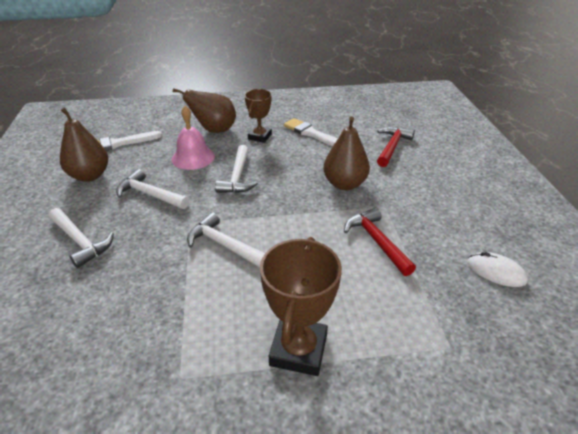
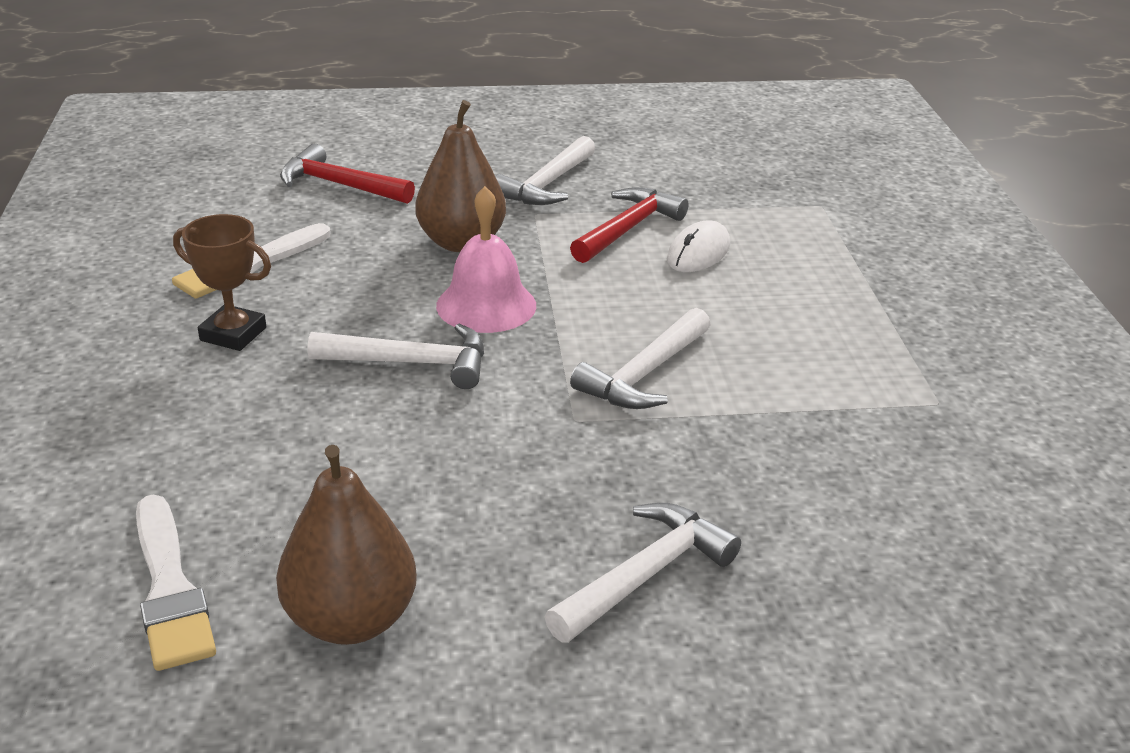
camera: 90 degrees left, 5 degrees down
(150, 194) = (464, 488): white hammer -> white hammer (547, 184)
(193, 157) = (304, 433): pink bell -> pink bell (486, 305)
(214, 130) = (165, 406): brown pear -> none
(298, 350) = (859, 306): brown trophy -> none
(377, 241) = (628, 229): red hammer -> red hammer turned 150 degrees clockwise
(496, 272) = (685, 156): white mouse -> white mouse (698, 253)

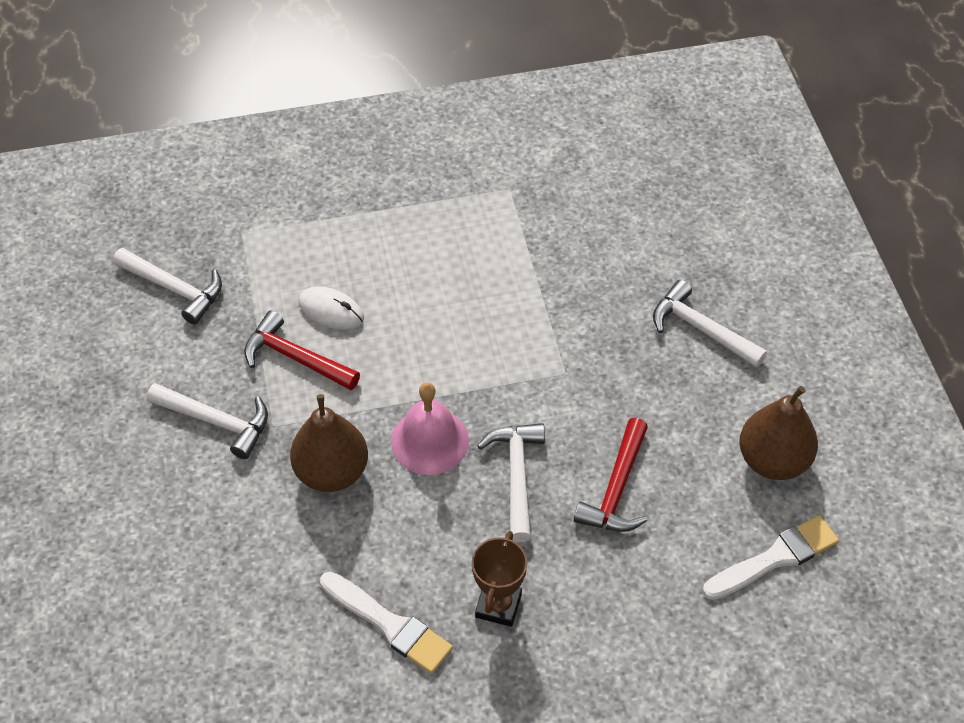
camera: 95 degrees left, 20 degrees up
(340, 185) = (228, 589): red hammer -> red hammer (616, 488)
(644, 374) = (505, 338): white hammer -> white hammer (174, 289)

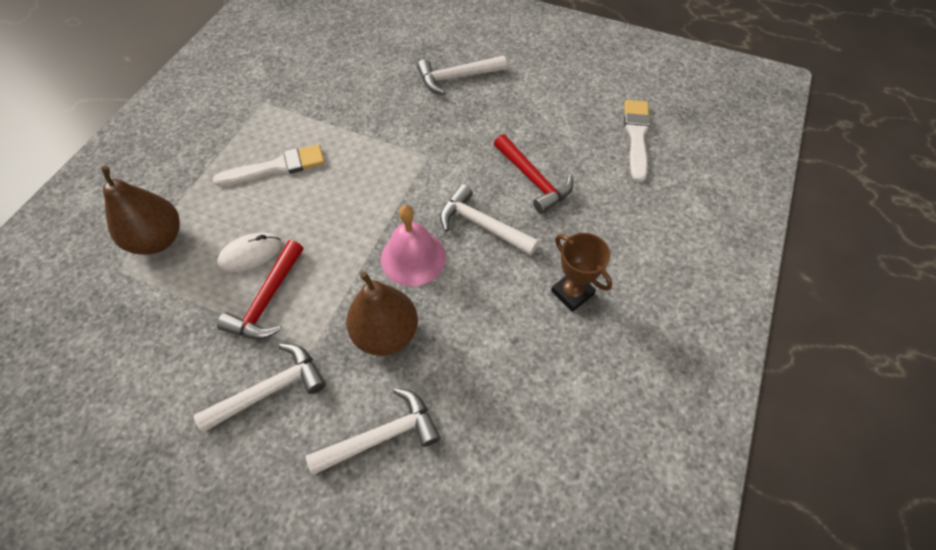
camera: 55 degrees left, 5 degrees up
(174, 289) = (117, 349): white hammer -> white hammer (381, 436)
(296, 358) = (267, 300): red hammer -> red hammer turned 45 degrees counterclockwise
(389, 624) = (541, 370): white brush -> white brush (276, 167)
(773, 460) = (571, 99): brown pear -> brown pear (158, 239)

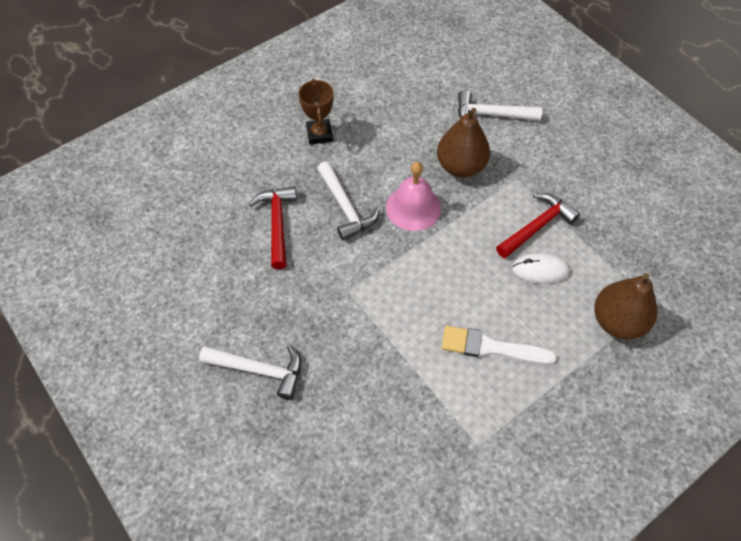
camera: 150 degrees left, 0 degrees up
(270, 390) = (552, 168): white hammer -> none
(636, 136) = (160, 220): white brush -> none

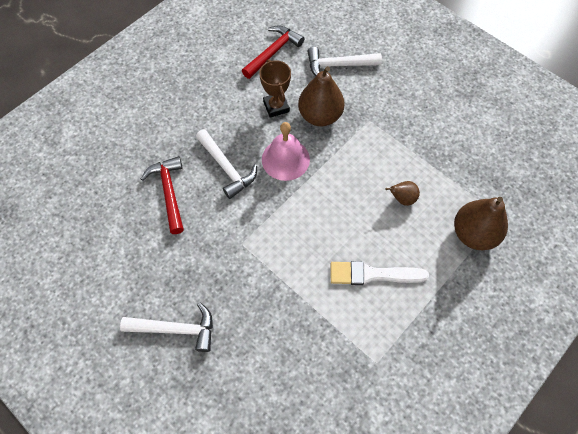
camera: 10 degrees left, 5 degrees up
(319, 134) = (192, 104): brown trophy -> brown trophy (276, 106)
(537, 227) = (393, 160): red hammer -> red hammer (273, 52)
(540, 270) = (402, 199): white mouse -> brown pear

